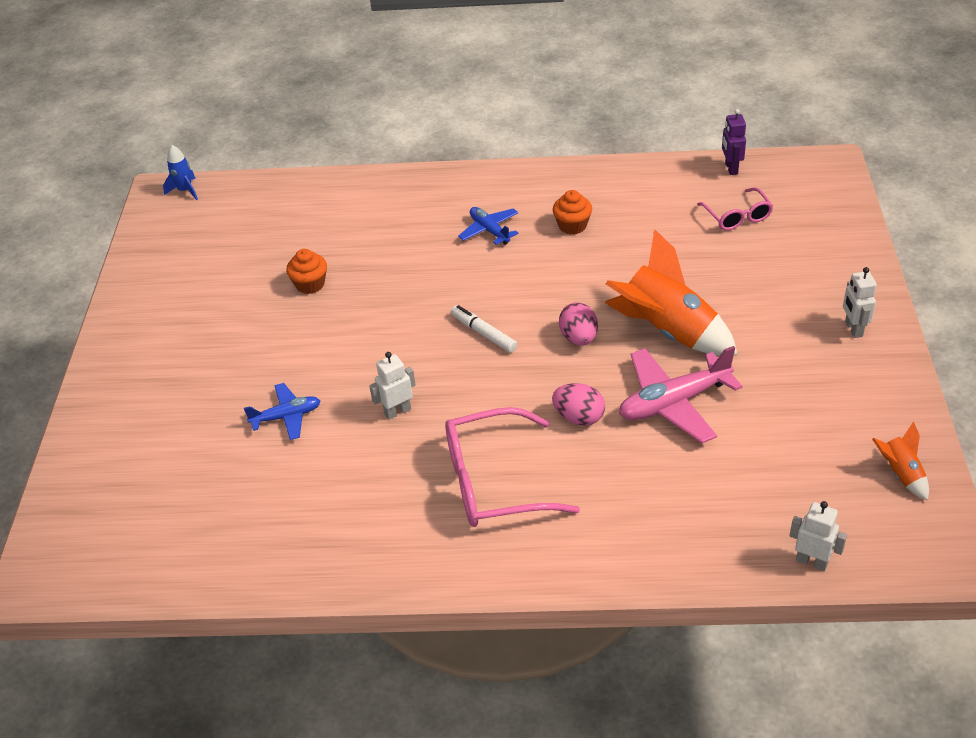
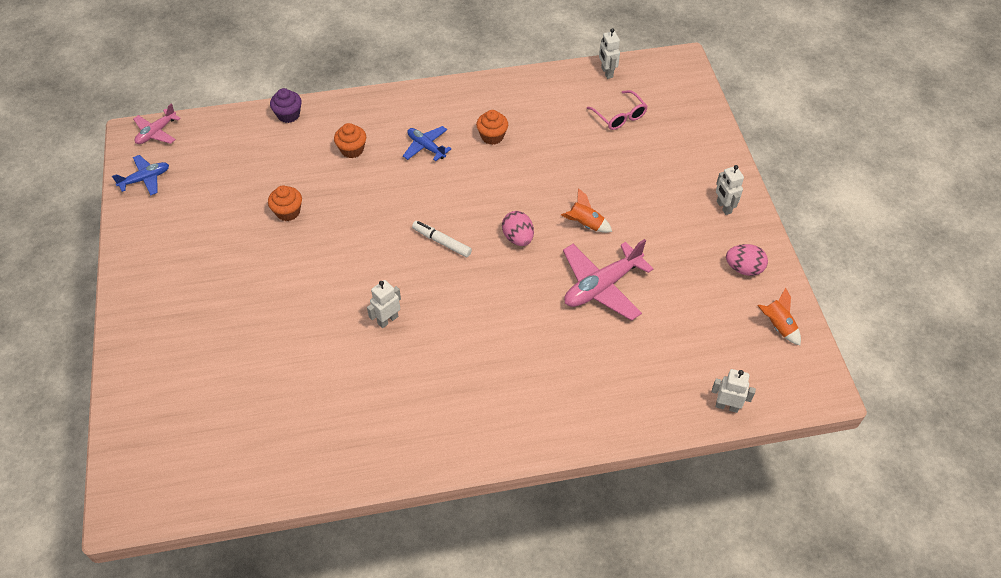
camera: 15 degrees left, 10 degrees up
(185, 191) = (156, 132): blue rocket -> pink plane
(286, 417) = (297, 336): blue plane -> blue plane (145, 179)
(337, 184) = (288, 115): none -> purple cupcake
(401, 226) = (352, 150): none -> orange cupcake
(493, 482) = (478, 372): pink glasses -> none
(579, 417) = (532, 307): pink egg -> pink egg (743, 268)
(667, 331) = (585, 224): orange rocket -> orange rocket, size x0.47
(731, 168) = (606, 72): purple robot -> white robot

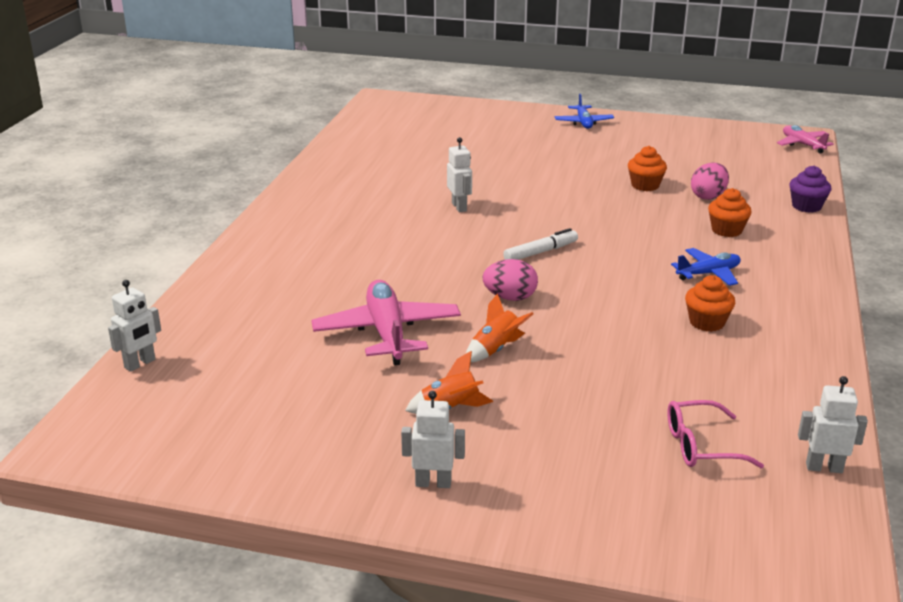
camera: 115 degrees right, 25 degrees down
(145, 179) = (733, 134): blue plane -> blue plane (583, 122)
(743, 268) = (306, 456): pink egg -> pink egg (708, 196)
(777, 325) = (191, 448): orange rocket -> orange rocket (450, 409)

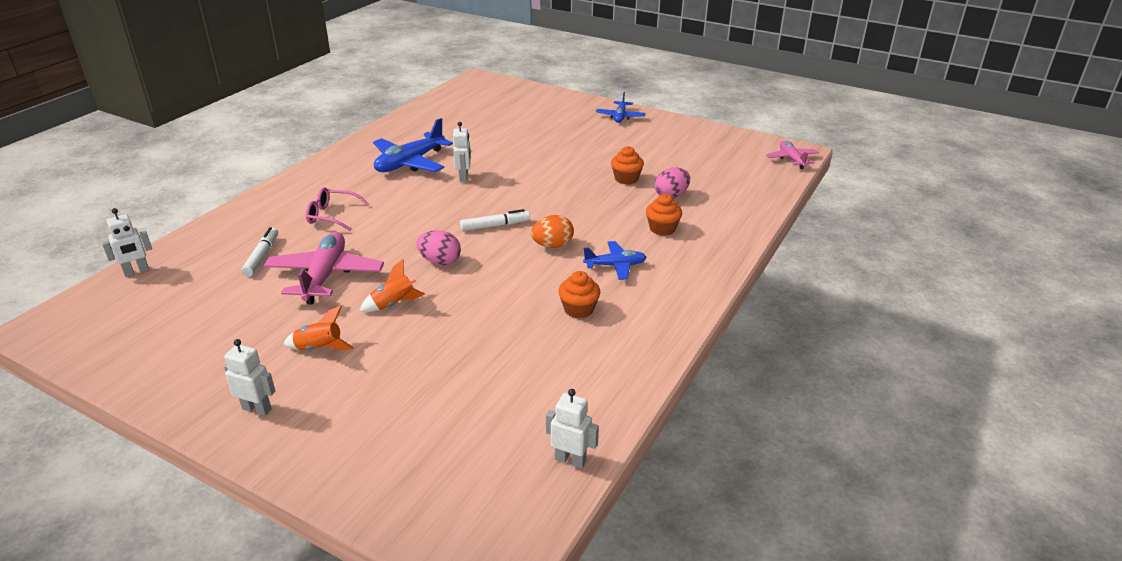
camera: 15 degrees right, 5 degrees up
(289, 323) = (262, 256): none -> white marker
(380, 199) = (410, 163): none -> blue plane
(623, 263) = (552, 245): none -> orange egg
(700, 446) = (484, 419): pink glasses -> pink glasses (332, 215)
(806, 206) = (749, 216): purple cupcake -> none

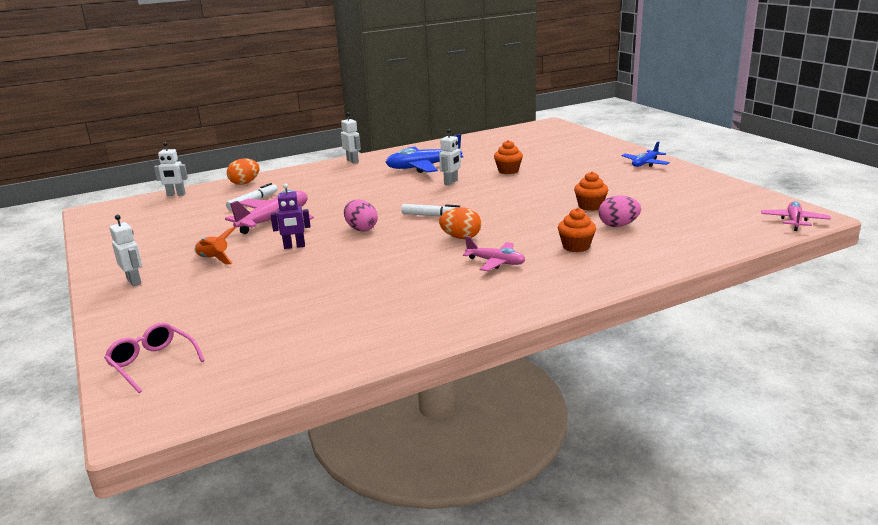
camera: 35 degrees right, 10 degrees down
(214, 232) = (245, 183): none -> orange egg
(332, 215) = (327, 188): pink glasses -> pink glasses (152, 363)
(393, 304) = (294, 246): orange rocket -> purple robot
(570, 460) = (276, 378): white robot -> white robot (353, 161)
(578, 309) = (423, 283): orange cupcake -> orange cupcake (508, 171)
(615, 266) = (496, 262): blue plane -> pink plane

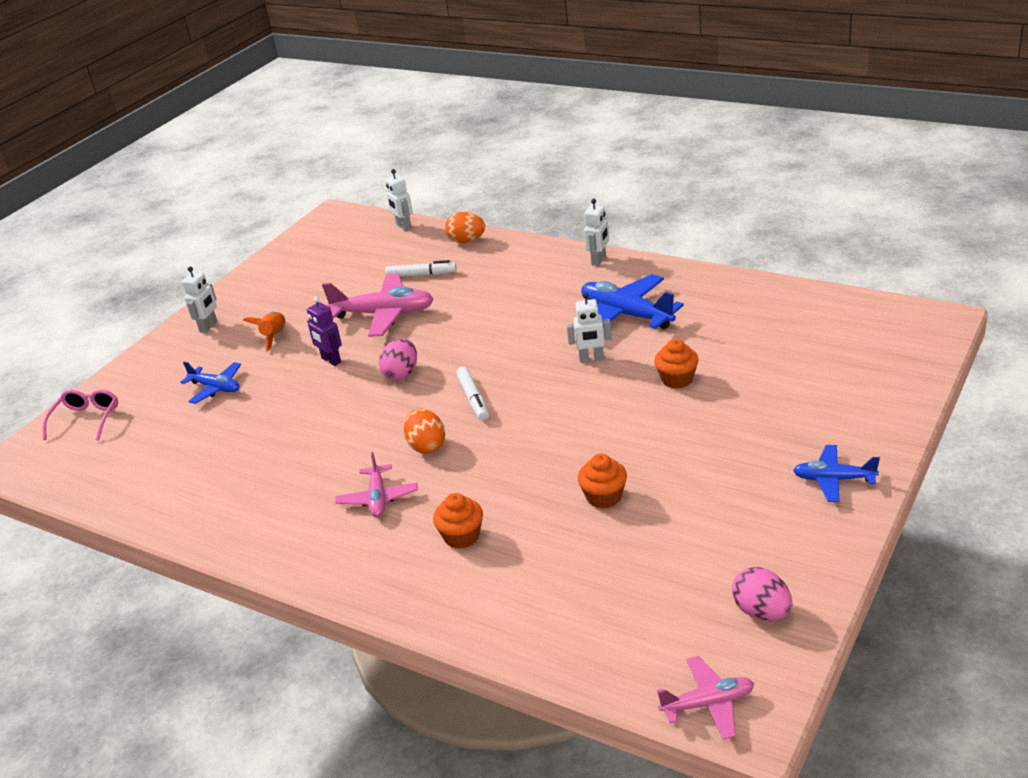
camera: 60 degrees right, 10 degrees up
(237, 294) = (216, 388): none -> blue plane
(618, 225) = (555, 544): pink egg -> pink egg (761, 612)

